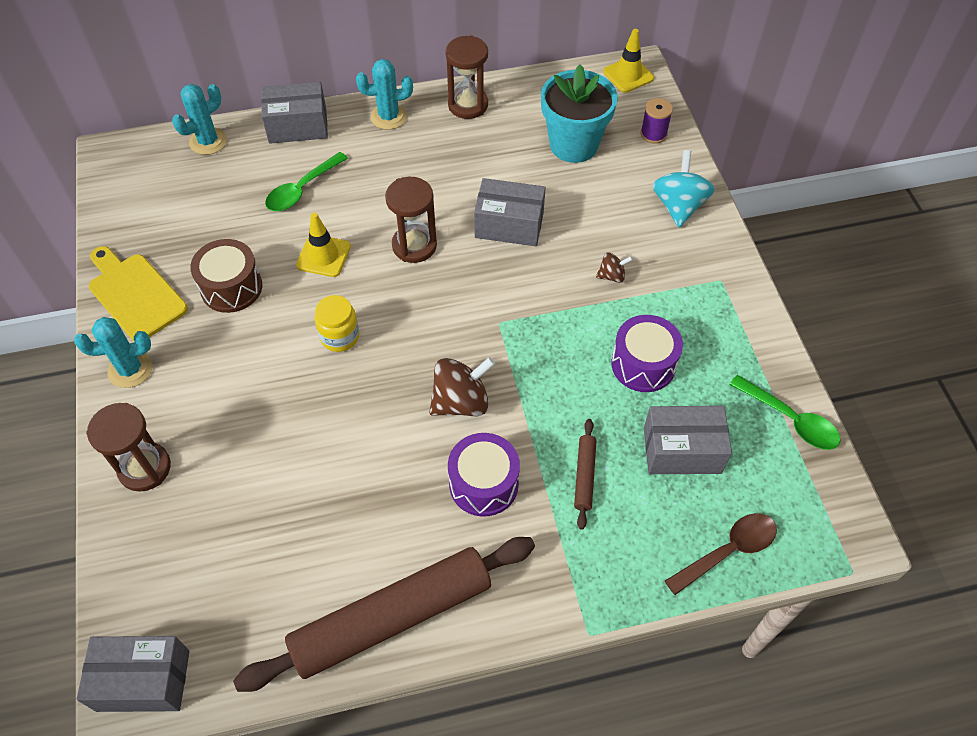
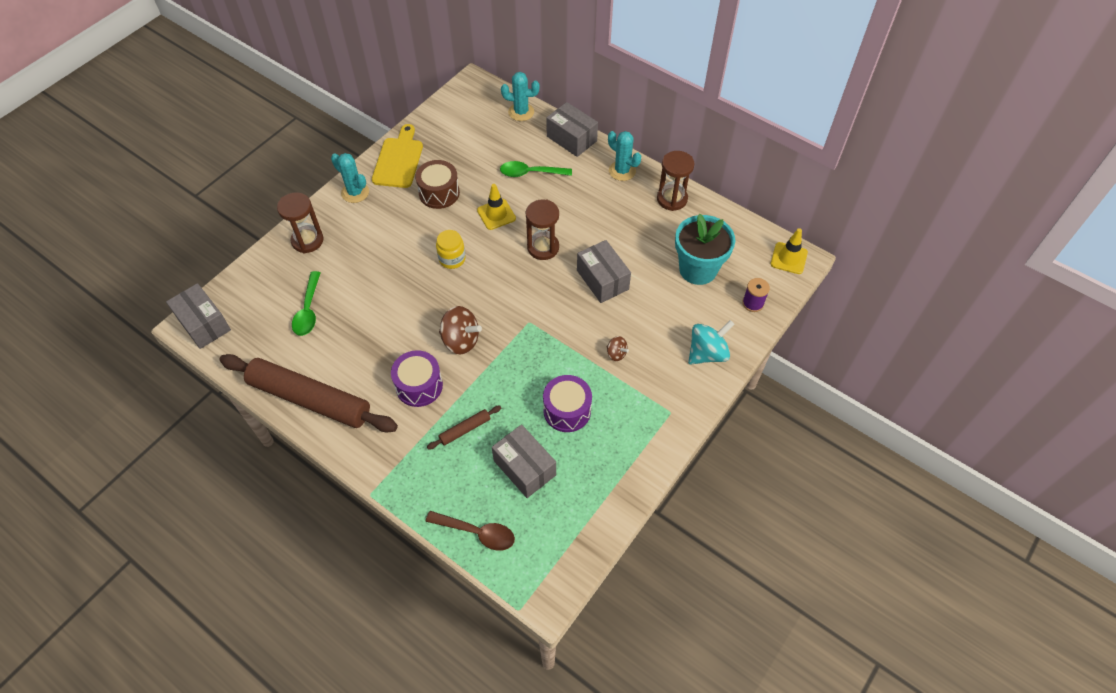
camera: 50 degrees right, 0 degrees up
(790, 419) = (599, 513): green spoon -> green spoon (308, 310)

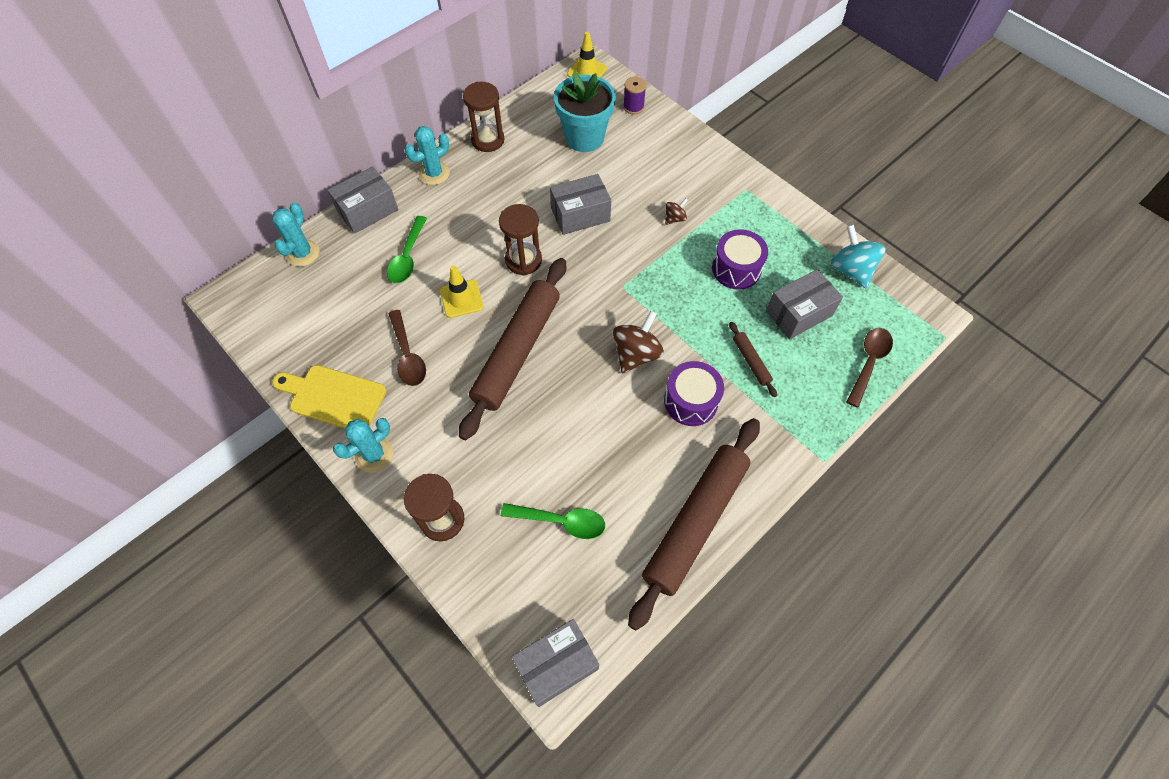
camera: 80 degrees left, 5 degrees up
(439, 193) = (408, 355): brown drum -> brown spoon
(452, 259) = (517, 351): yellow jar -> brown rolling pin
(707, 353) = (684, 150): turquoise spinning top -> turquoise spinning top (851, 270)

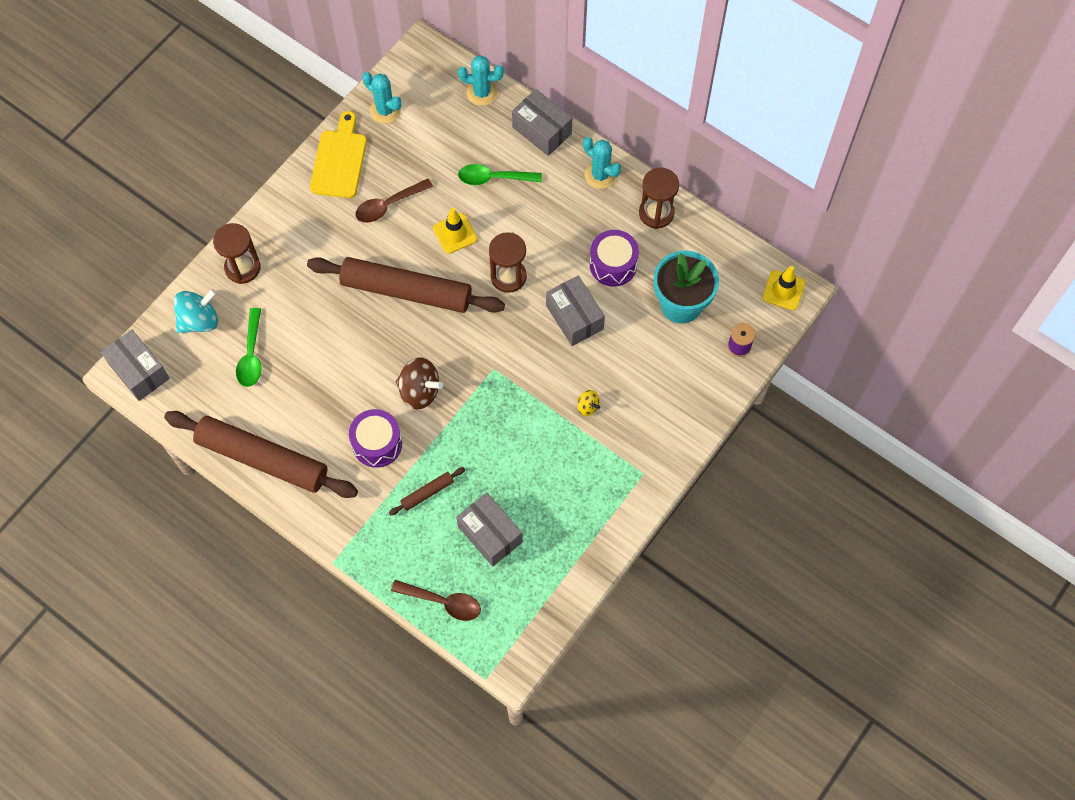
camera: 80 degrees right, 5 degrees up
(374, 455) = (292, 204): turquoise cactus -> turquoise cactus (385, 110)
(674, 218) = (587, 406): brown spinning top -> yellow spinning top
(736, 269) = (534, 471): purple drum -> purple drum (613, 265)
(851, 270) = (554, 584): turquoise spinning top -> turquoise spinning top (199, 320)

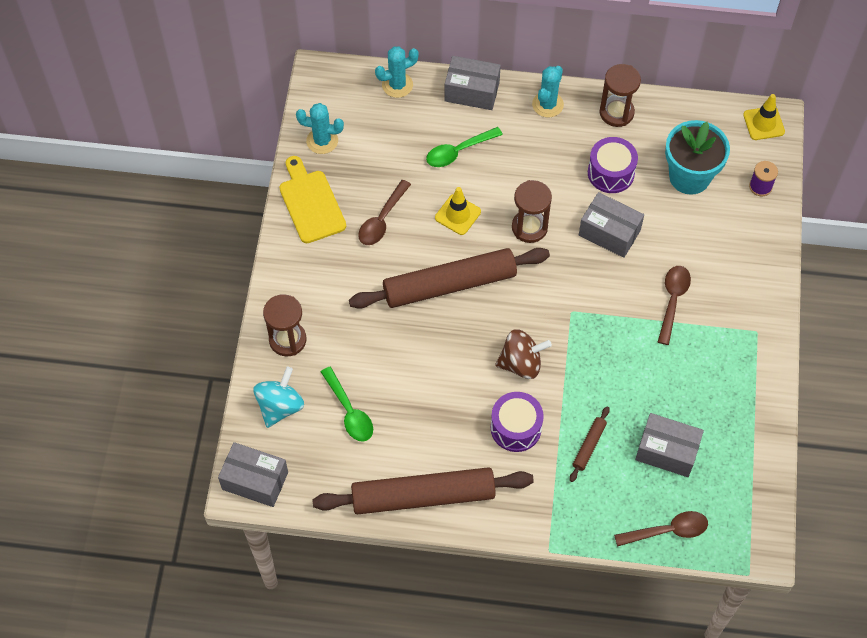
camera: 30 degrees left, 5 degrees down
(587, 406) = (672, 301): yellow spinning top -> brown spoon
(600, 175) = (547, 104): turquoise cactus -> turquoise cactus turned 75 degrees counterclockwise

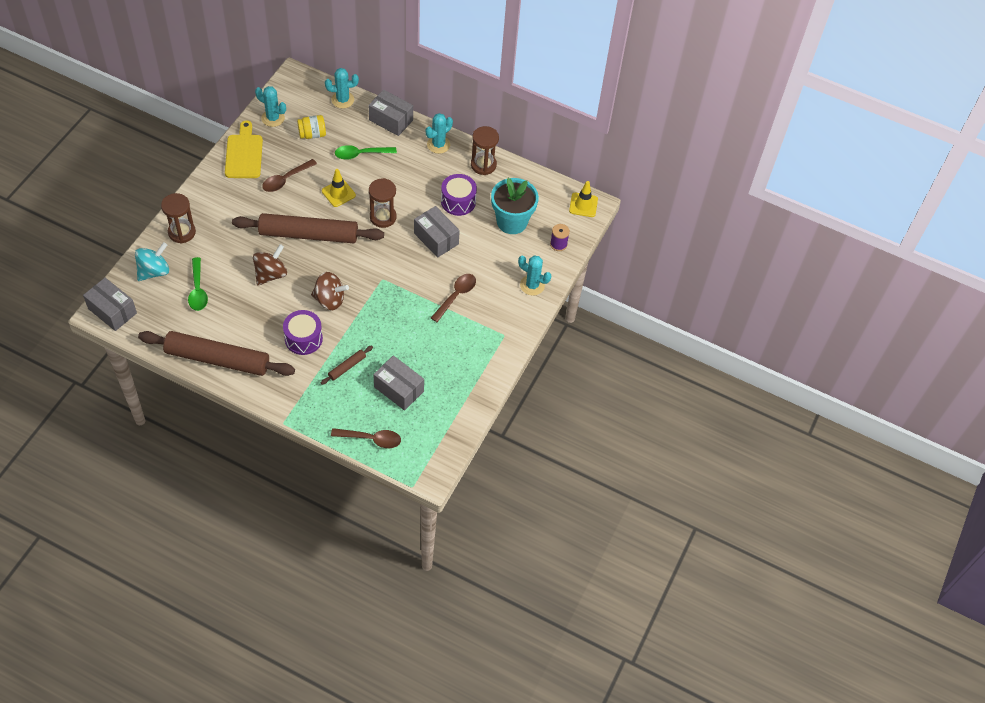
camera: 15 degrees right, 5 degrees down
(383, 145) = (312, 134): none -> yellow jar
(430, 356) = (271, 274): none -> brown spinning top
(756, 253) = (532, 285): none -> turquoise cactus

